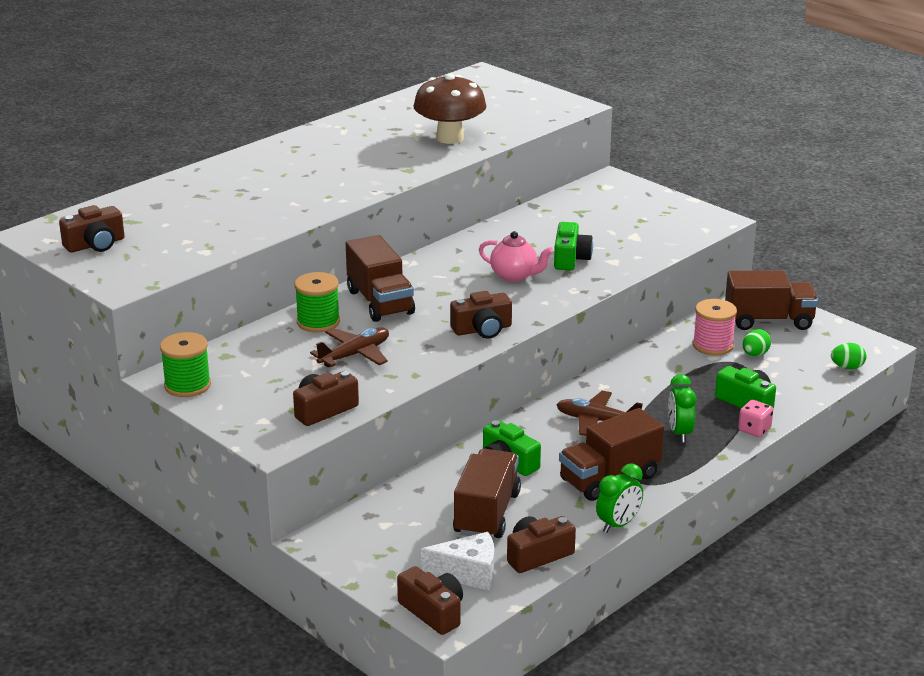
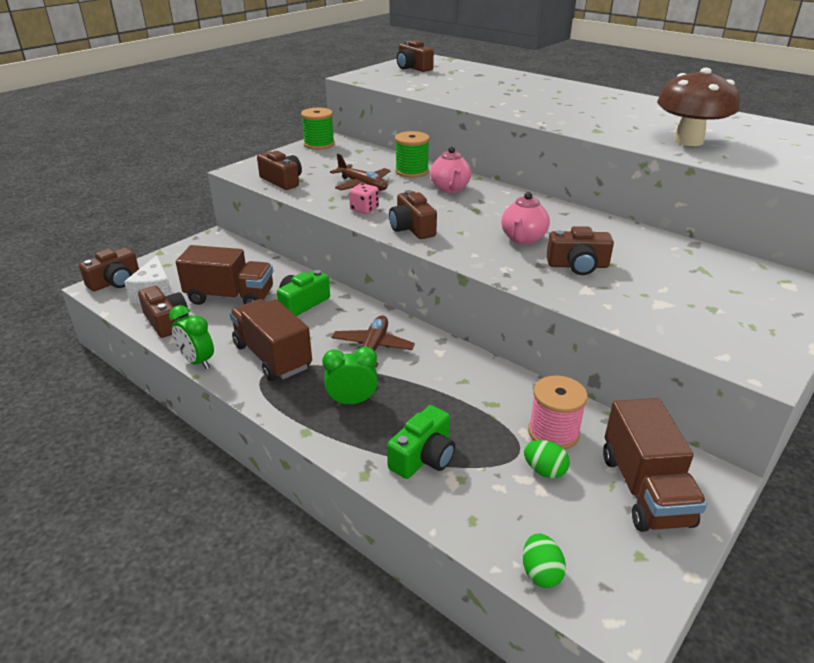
camera: 85 degrees right, 5 degrees up
(380, 302) = (450, 189): brown truck -> pink teapot
(570, 258) = (577, 265): green camera -> brown camera
(754, 430) = (361, 461): pink dice -> pink dice (364, 209)

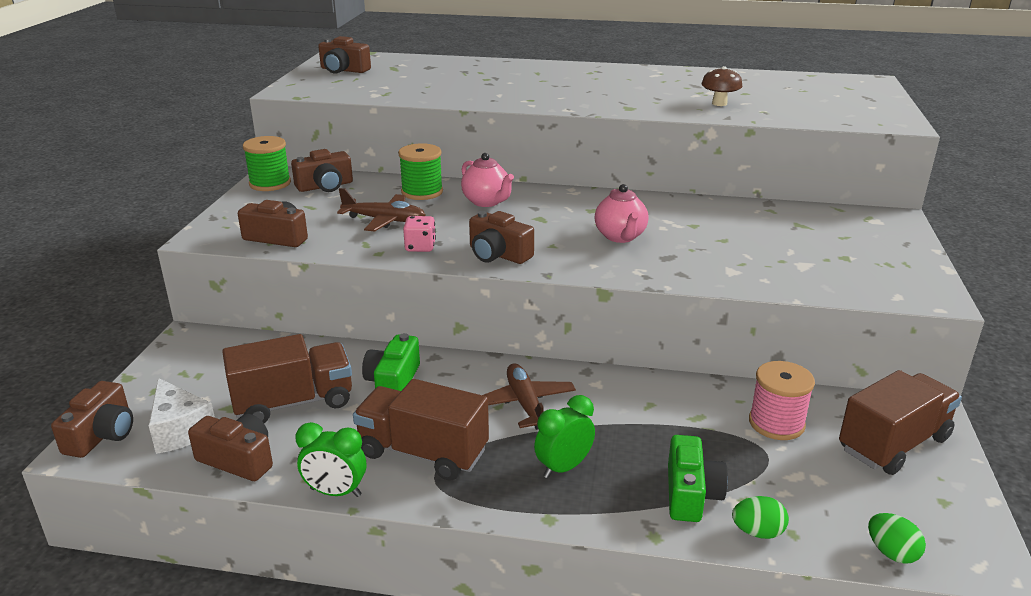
camera: 30 degrees left, 5 degrees down
(544, 470) = (804, 461): green egg -> green egg (757, 532)
(577, 265) = (698, 250): brown camera -> brown camera (325, 186)
(645, 489) = (893, 444): brown truck -> brown truck turned 90 degrees counterclockwise
(688, 141) = (719, 103): brown mushroom -> brown mushroom, size x0.51

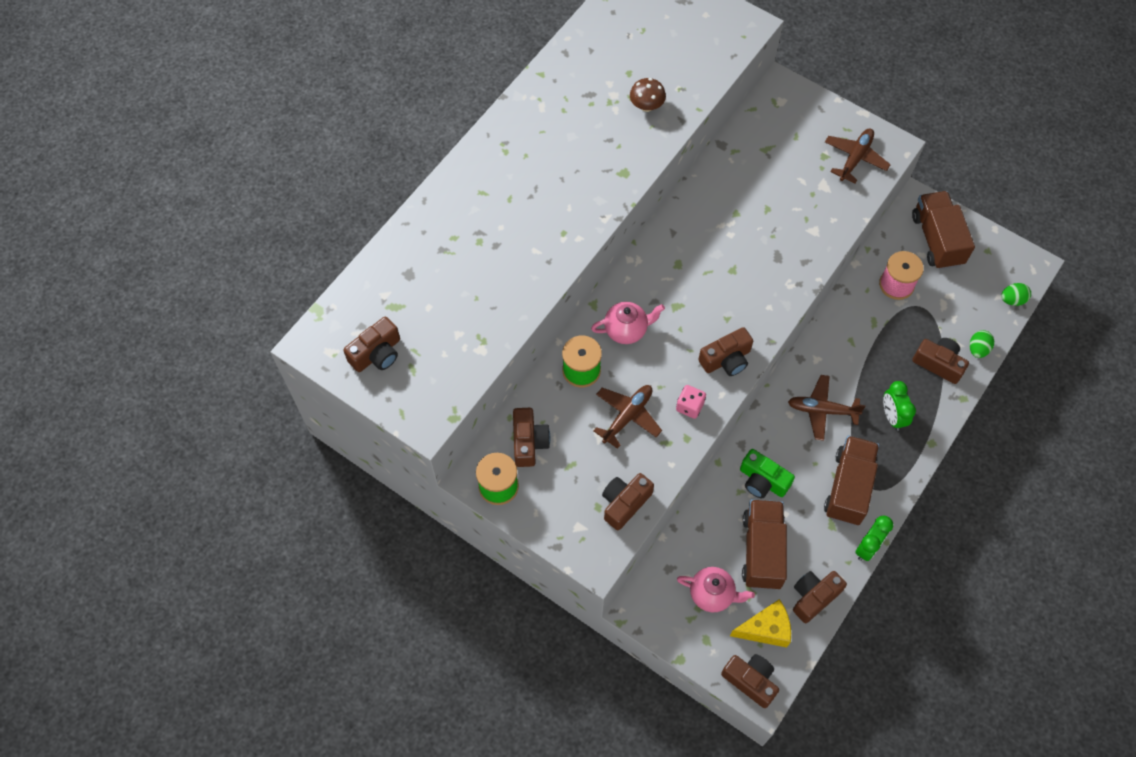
camera: 65 degrees left, 35 degrees up
(180, 430) = (765, 629): white cheese -> yellow cheese
(423, 452) = (848, 487): brown truck -> brown truck turned 150 degrees clockwise
(620, 237) = (733, 269): pink teapot -> pink teapot (712, 594)
(691, 494) = (938, 363): green camera -> brown camera
(873, 276) = (855, 158): none -> brown plane

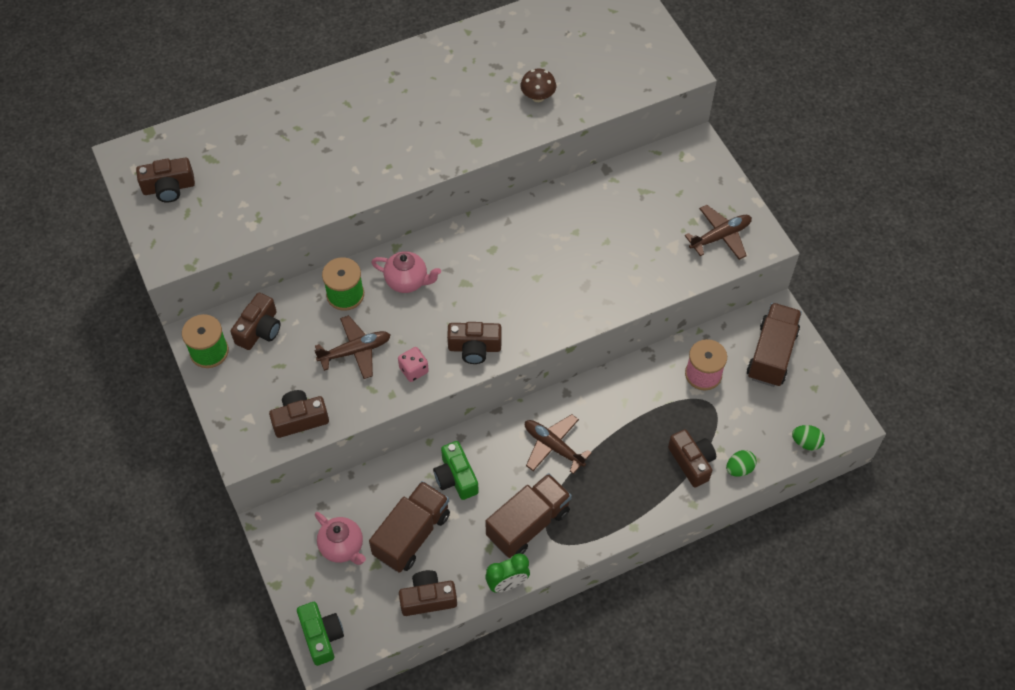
camera: 30 degrees right, 5 degrees down
(750, 680) = (321, 636): brown camera -> green camera
(765, 629) = (366, 601): yellow cheese -> none
(892, 416) = (614, 485): green clock -> none

